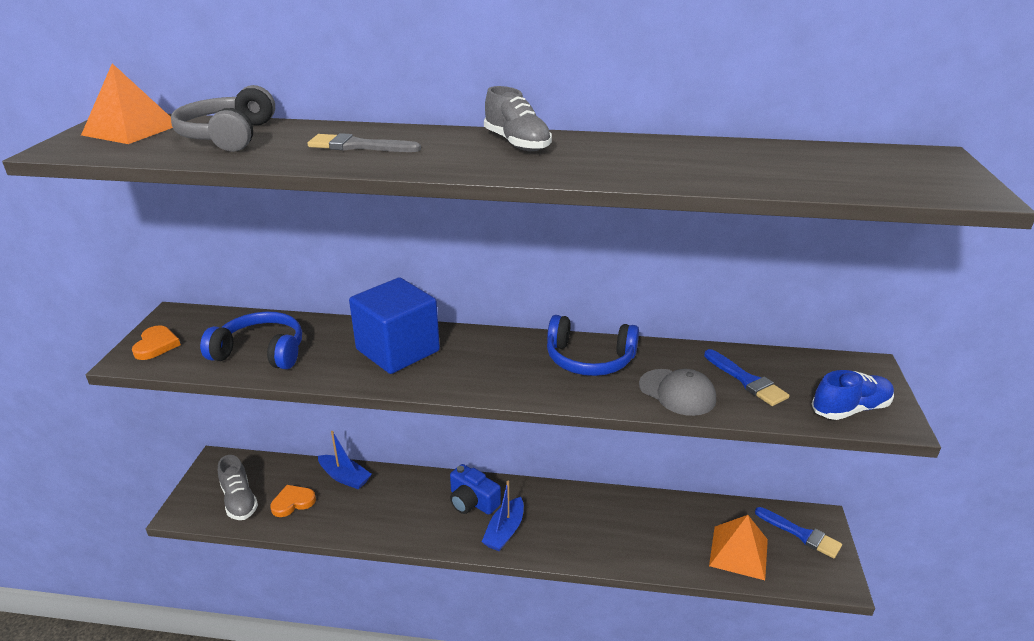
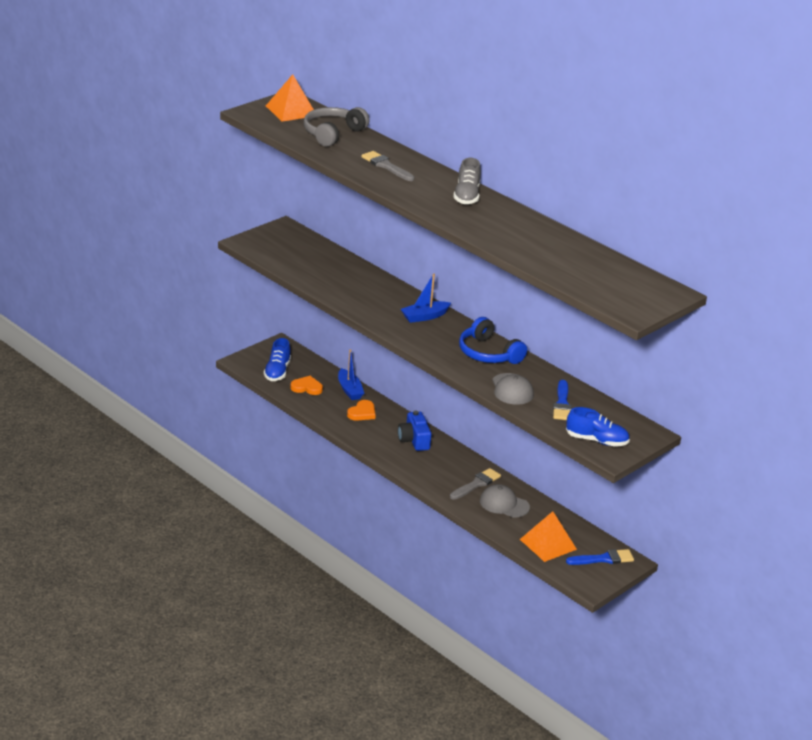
camera: 35 degrees right, 0 degrees up
(156, 345) = (263, 240): orange heart -> orange heart (362, 413)
(239, 500) = (277, 372): grey shoe -> blue shoe
(261, 352) = (313, 268): blue headphones -> none
(398, 350) = (387, 300): blue cube -> none
(505, 531) = (416, 463): blue boat -> blue boat (424, 316)
(590, 519) = (476, 484): none -> grey brush
(642, 527) = (504, 504): none -> grey cap
(801, 534) = (603, 559): blue brush -> blue brush turned 90 degrees counterclockwise

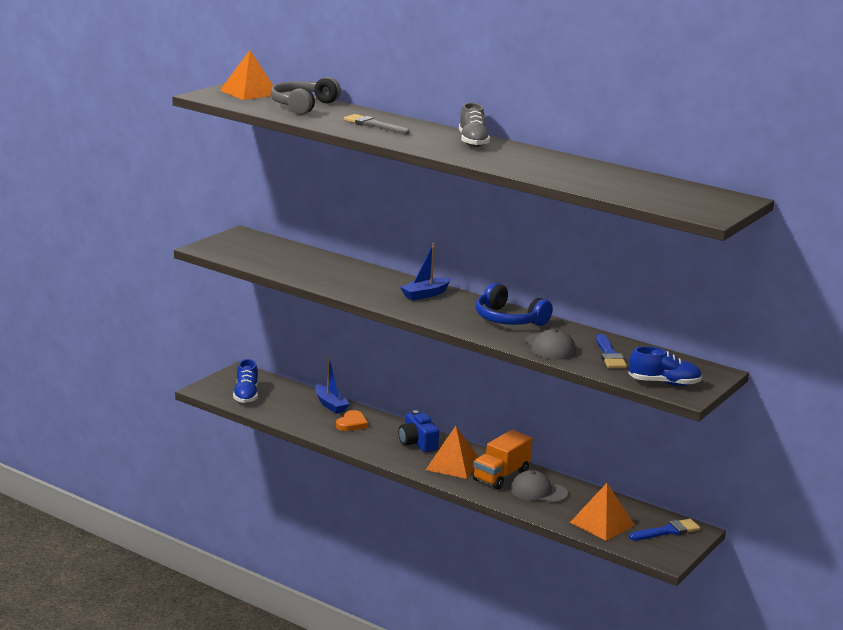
camera: 10 degrees left, 10 degrees down
(307, 387) = (283, 406): orange heart -> none
(437, 467) = (453, 465): none -> orange pyramid
(476, 484) = (501, 476): grey brush -> orange truck

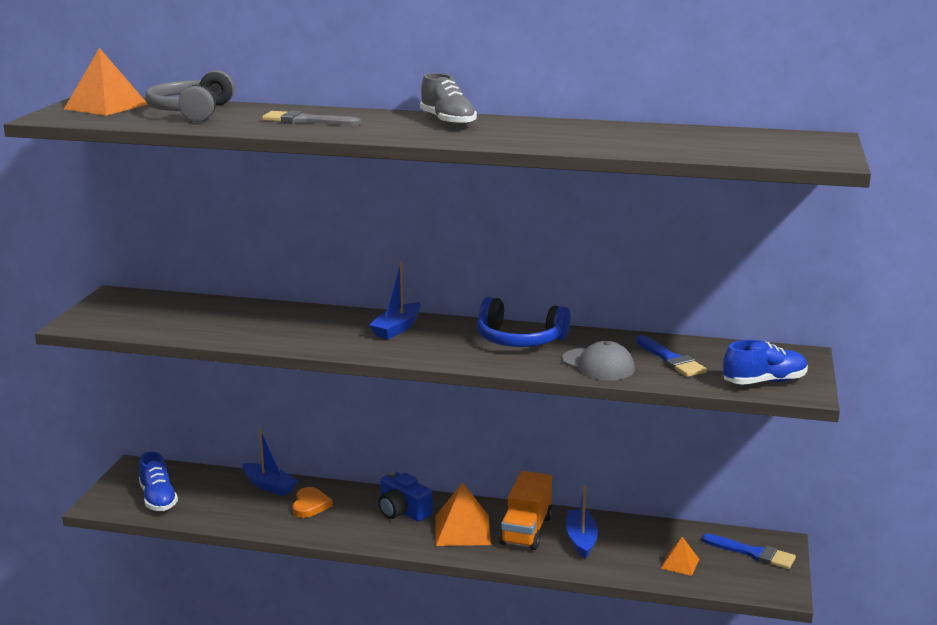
camera: 20 degrees left, 0 degrees up
(538, 491) = (581, 540): grey cap -> blue boat
(602, 523) = (680, 563): orange pyramid -> orange pyramid, size x0.55
(667, 531) = (753, 553): blue brush -> blue brush turned 75 degrees clockwise

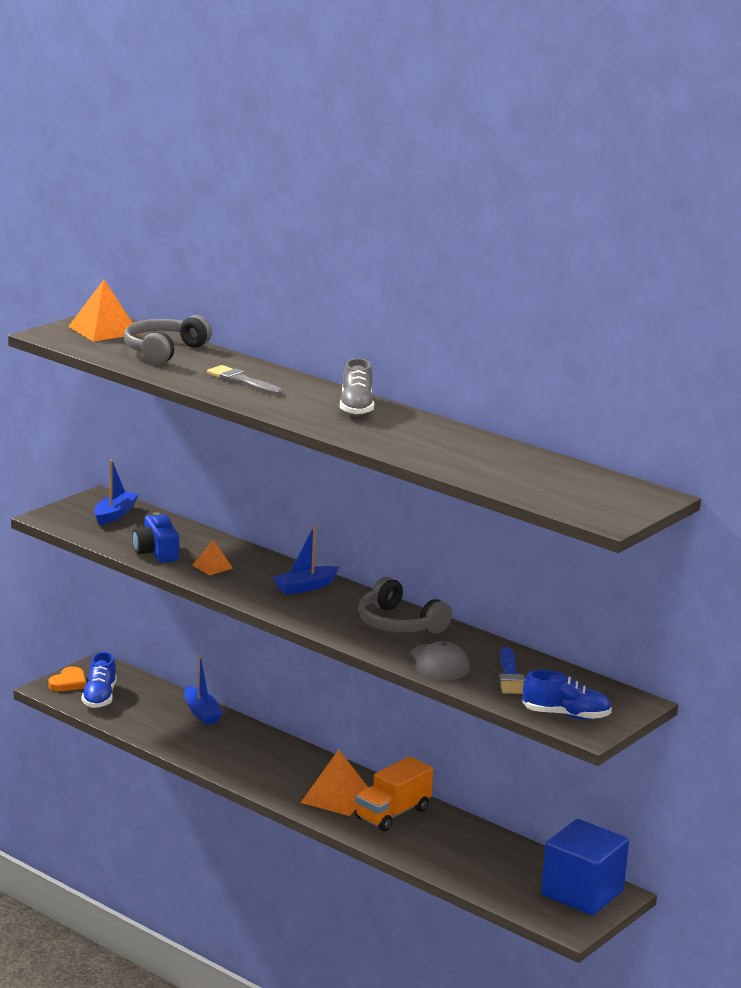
camera: 25 degrees right, 0 degrees up
(310, 505) = (223, 739): orange heart -> orange heart (68, 682)
(402, 511) = (298, 767): blue camera -> blue camera (156, 552)
(519, 339) = (399, 624): blue headphones -> grey headphones
(581, 540) = (434, 836): blue boat -> blue boat (114, 514)
(680, 563) = (503, 880): orange pyramid -> orange pyramid (212, 566)
(753, 553) = (582, 893): blue brush -> blue cube

